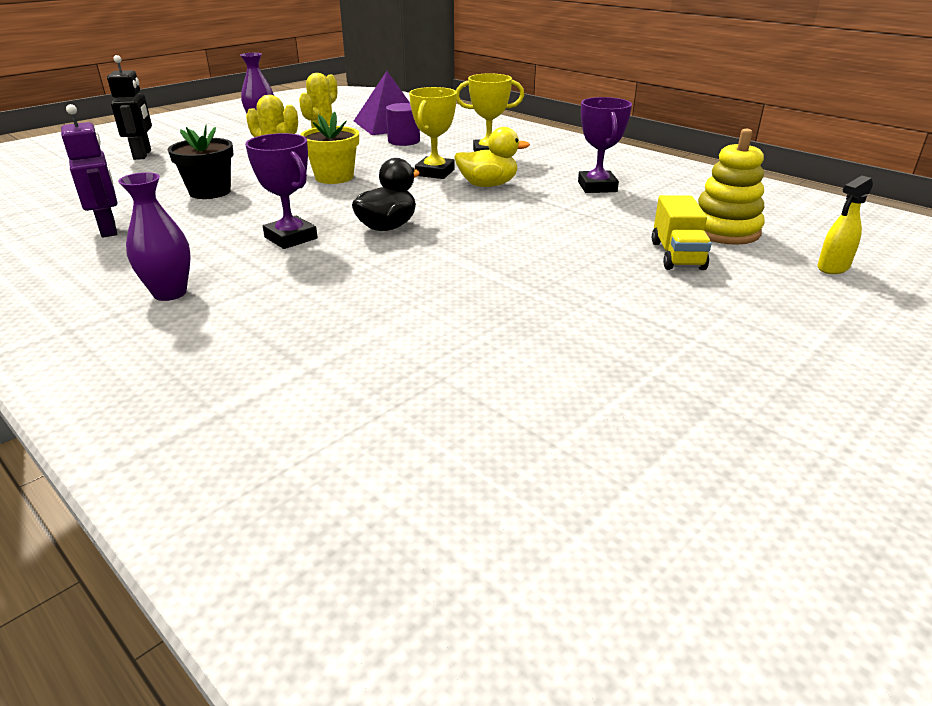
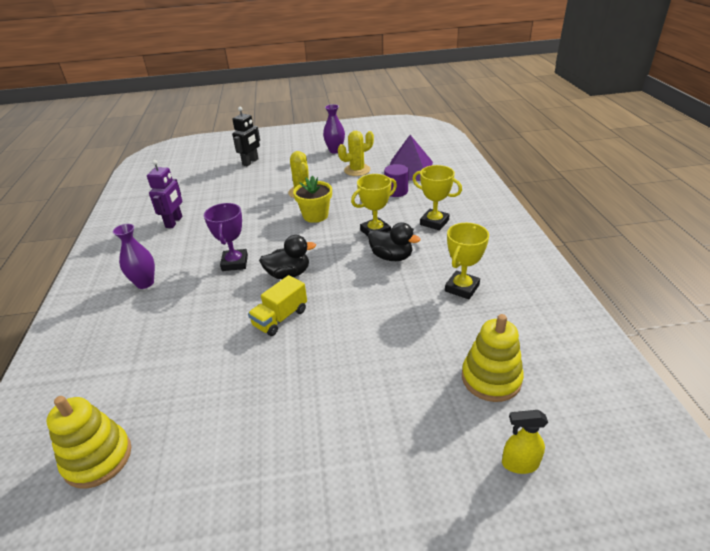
camera: 40 degrees right, 5 degrees up
(210, 192) = (244, 207): black flower pot -> none
(417, 458) = (98, 458): none -> yellow stacking toy
(488, 185) = (391, 257): yellow duck -> black duck
(597, 187) = (462, 288): purple trophy -> yellow trophy
(677, 255) = (419, 386): yellow truck -> yellow truck (280, 318)

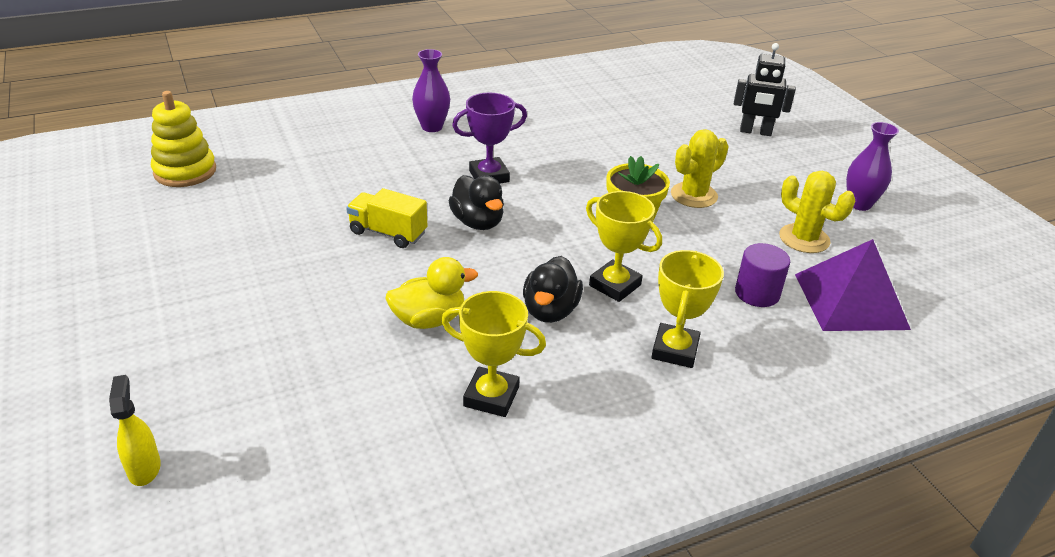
camera: 70 degrees right, 0 degrees up
(174, 222) = (561, 113): purple robot -> none
(386, 306) = (429, 319): none -> yellow duck
(491, 378) = (291, 437): yellow stacking toy -> none

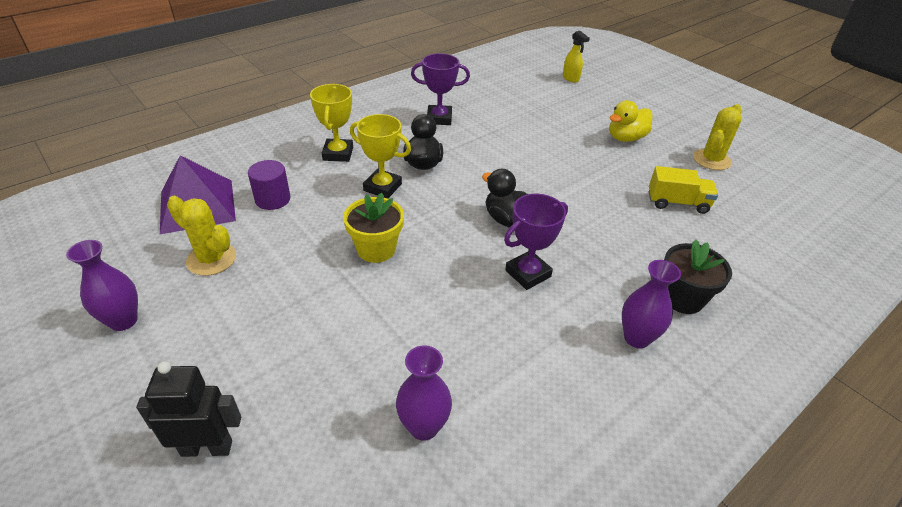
camera: 165 degrees right, 5 degrees up
(185, 171) = (777, 222): yellow stacking toy -> none
(366, 139) = (682, 298): none -> black flower pot
(388, 233) = (568, 198): yellow truck -> yellow truck (677, 203)
(429, 319) = (496, 147): yellow duck -> yellow duck (626, 138)
(491, 396) = (439, 118): yellow trophy -> purple trophy
(613, 117) = (423, 427): none -> purple vase
(694, 195) = (314, 293): yellow cactus -> yellow cactus (711, 160)

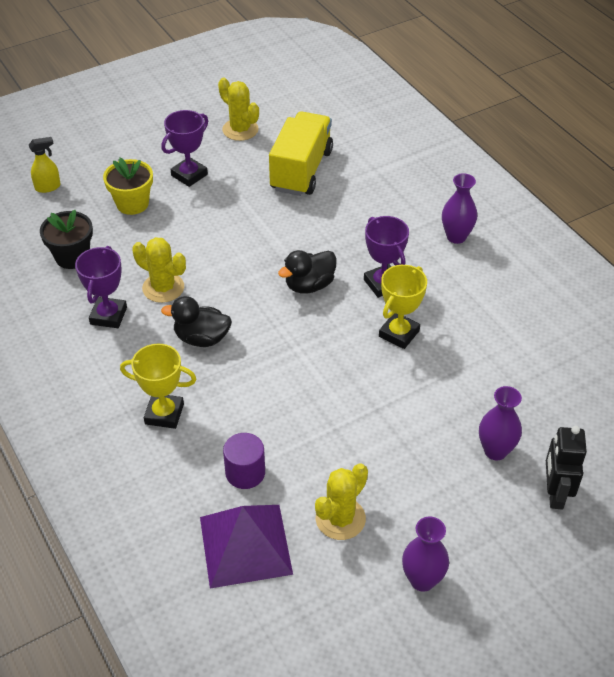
camera: 80 degrees left, 5 degrees up
(376, 249) = (340, 384): yellow flower pot -> yellow flower pot (132, 204)
(382, 187) = (240, 375): yellow trophy -> yellow trophy (399, 333)
(423, 427) = (534, 365): purple vase -> purple vase (495, 451)
(477, 139) = (163, 288): none -> yellow cactus
(626, 138) = (189, 175): yellow duck -> purple trophy
(677, 203) = (301, 170): yellow truck -> yellow truck, size x1.68
(682, 298) = (418, 201): black flower pot -> black flower pot (72, 257)

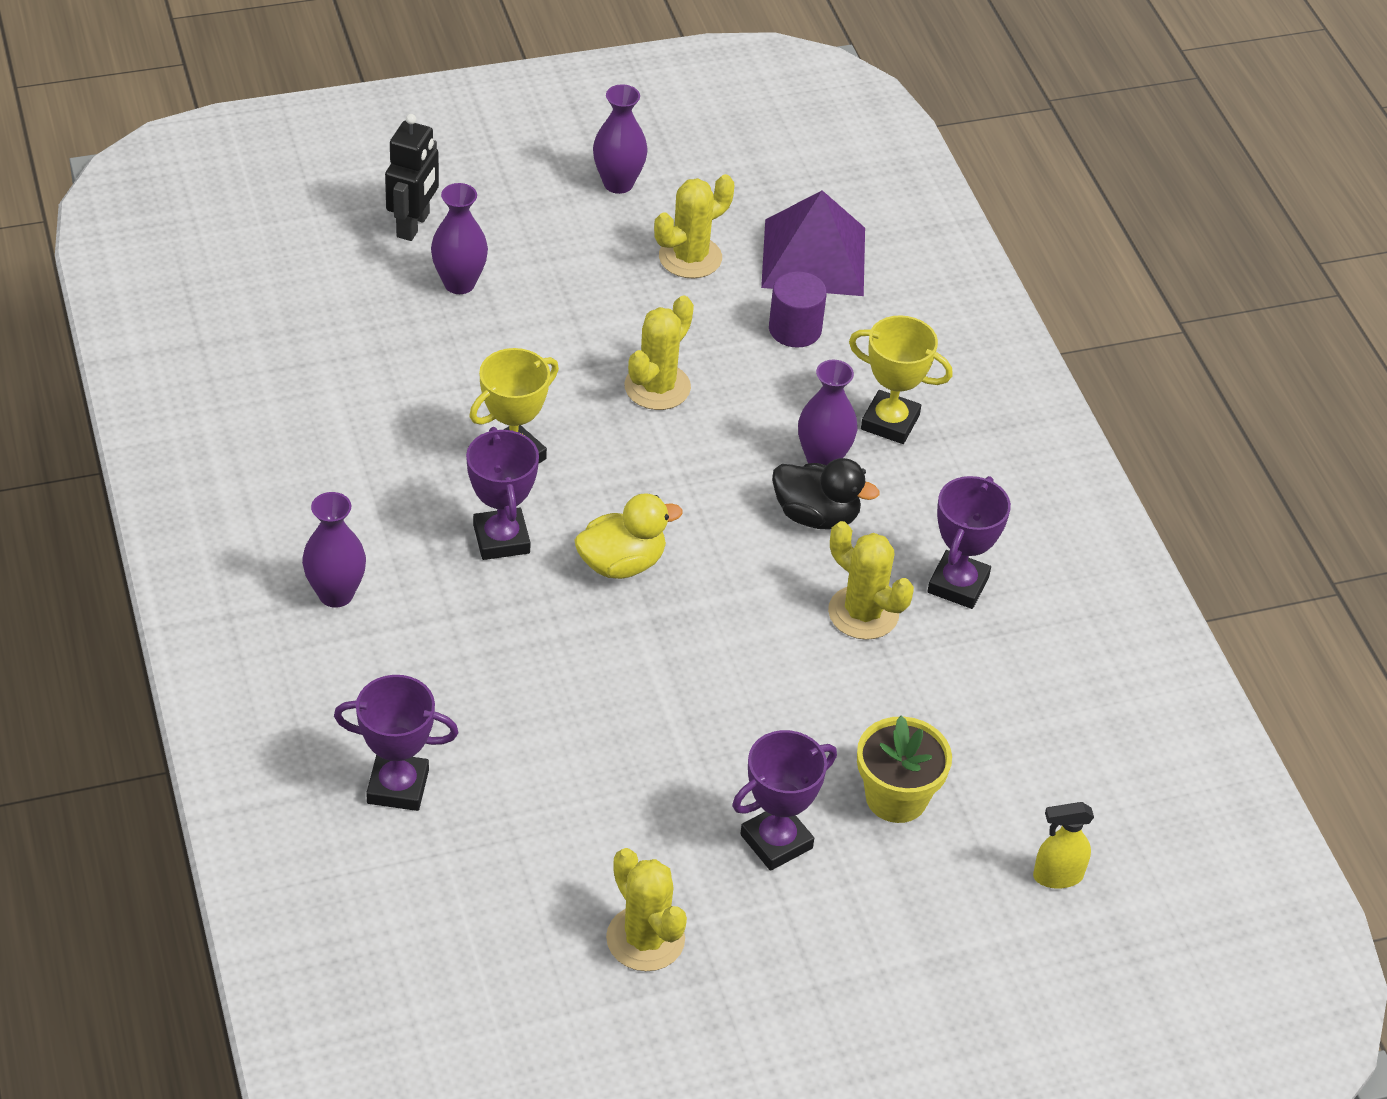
camera: 170 degrees left, 0 degrees up
(72, 257) = (1013, 707): black flower pot -> none
(205, 376) = (823, 460): none -> purple vase
(301, 170) = (553, 801): yellow truck -> none
(309, 285) = (622, 563): black duck -> yellow duck
(327, 402) = (657, 387): none -> yellow cactus
(377, 162) = (398, 787): none -> purple trophy

